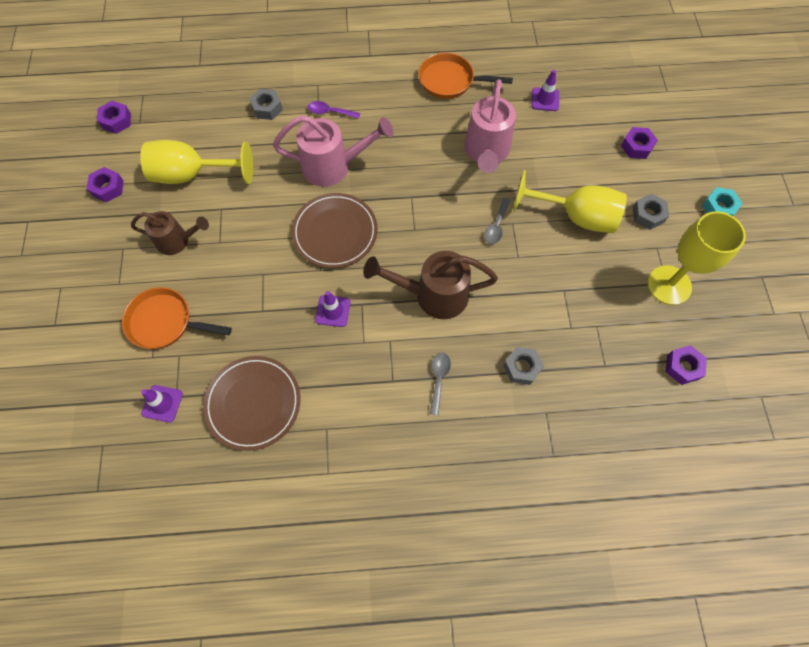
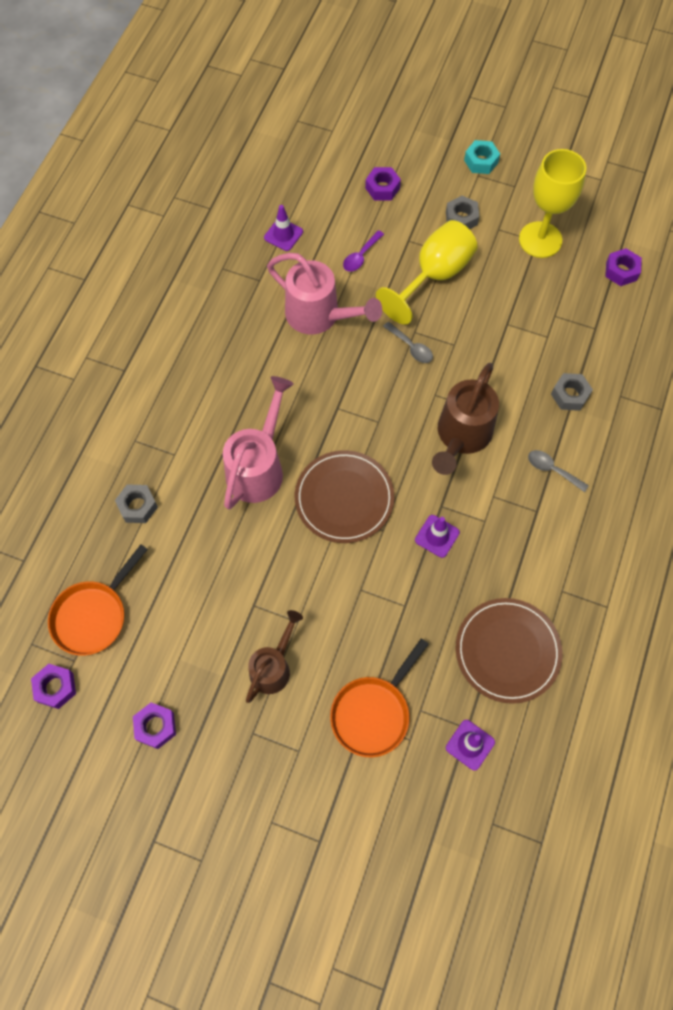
camera: 65 degrees left, 0 degrees up
(192, 175) = (188, 622): yellow goblet -> none
(330, 112) = (182, 442): purple spoon -> purple spoon (361, 256)
(450, 81) = (209, 308): orange pan -> orange pan (93, 615)

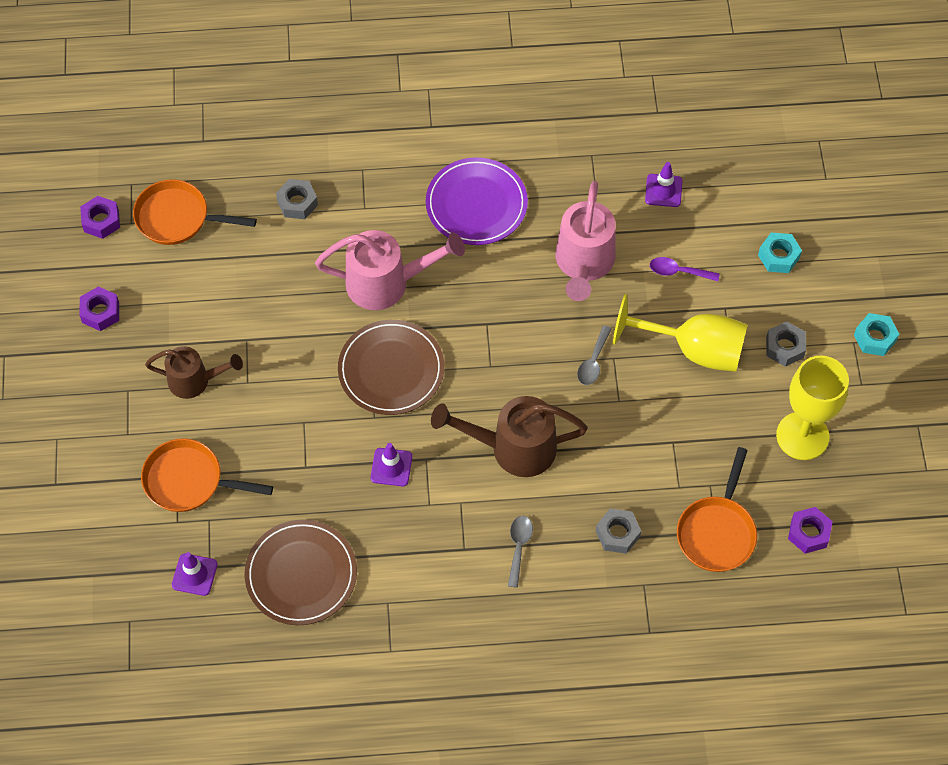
camera: 65 degrees right, 5 degrees down
(220, 368) = (476, 204): none -> purple plate
(382, 188) = (778, 256): purple nut -> turquoise nut
(596, 328) = (717, 532): none -> orange pan

